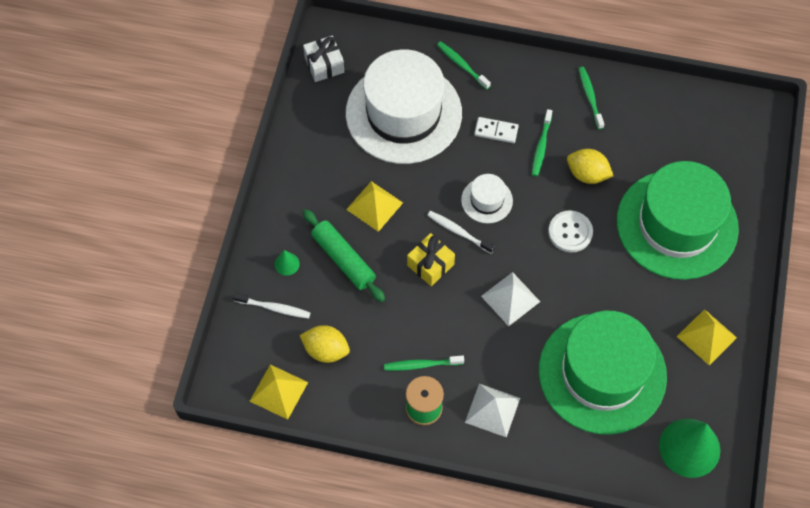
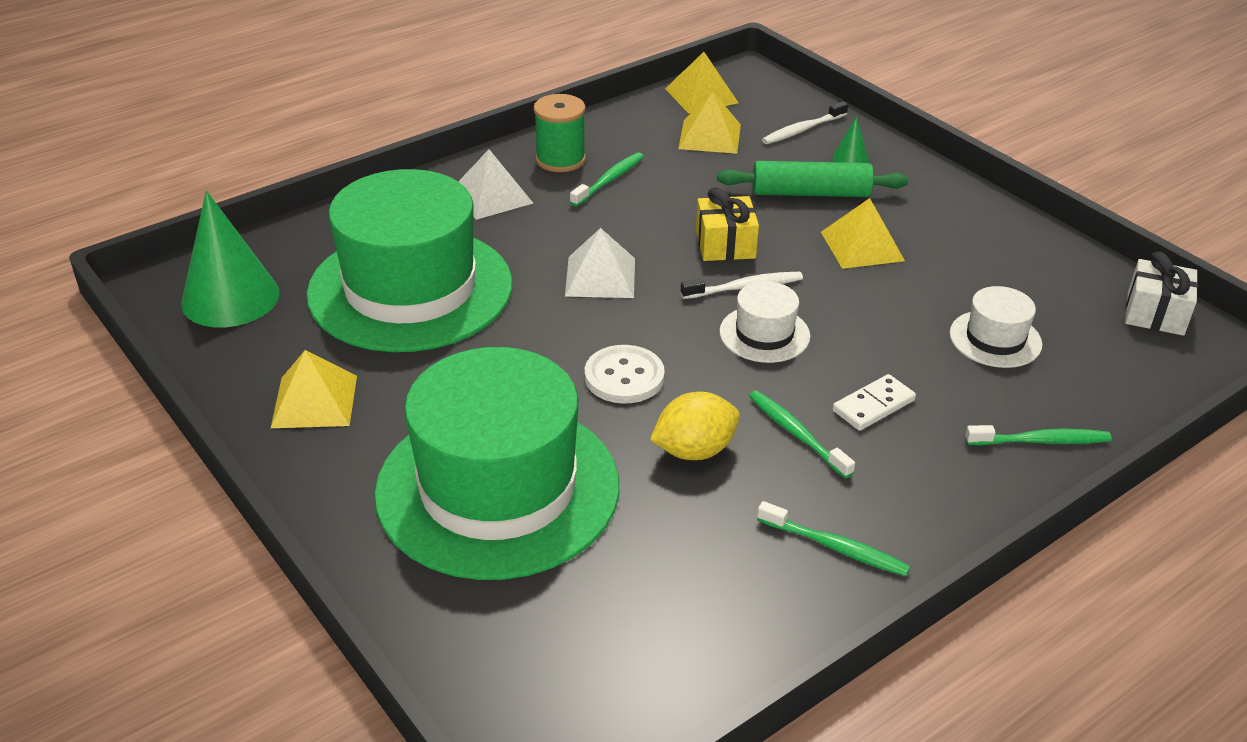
camera: 130 degrees right, 25 degrees down
(326, 350) = (710, 136): yellow lemon -> yellow pyramid
(403, 113) = (995, 339): white hat -> white hat, size x0.43

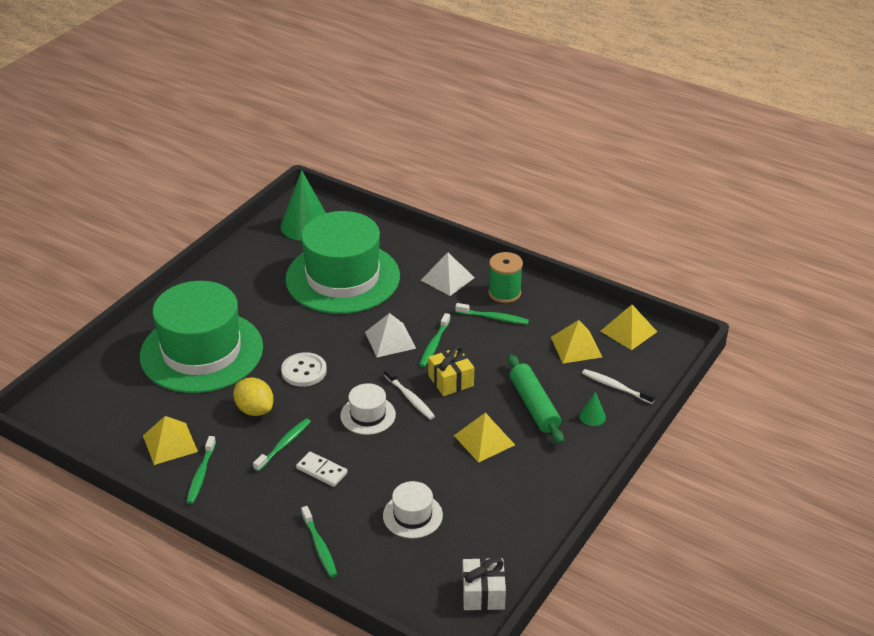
camera: 70 degrees right, 0 degrees up
(314, 401) = (240, 277): yellow pyramid -> yellow pyramid (170, 443)
(637, 241) = (434, 345): none -> green toothbrush

